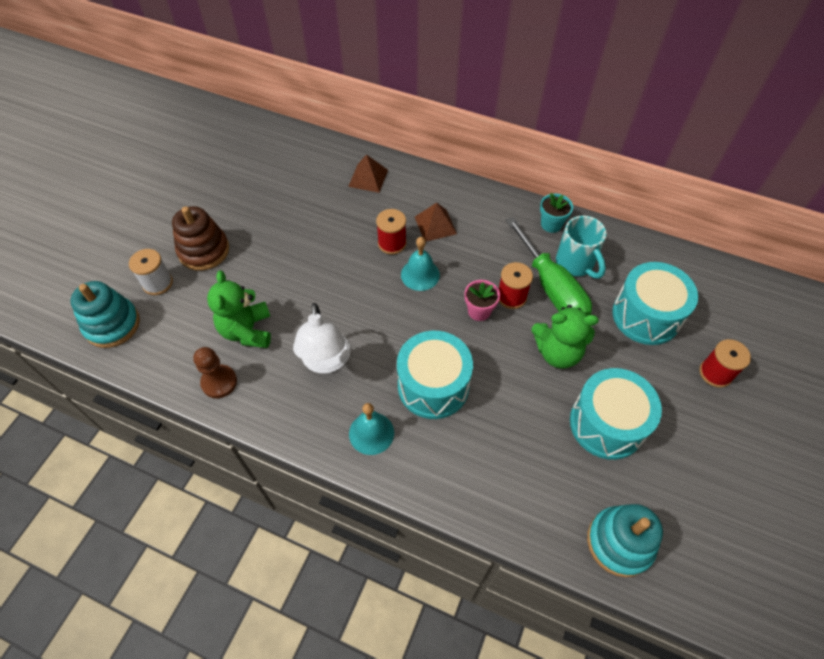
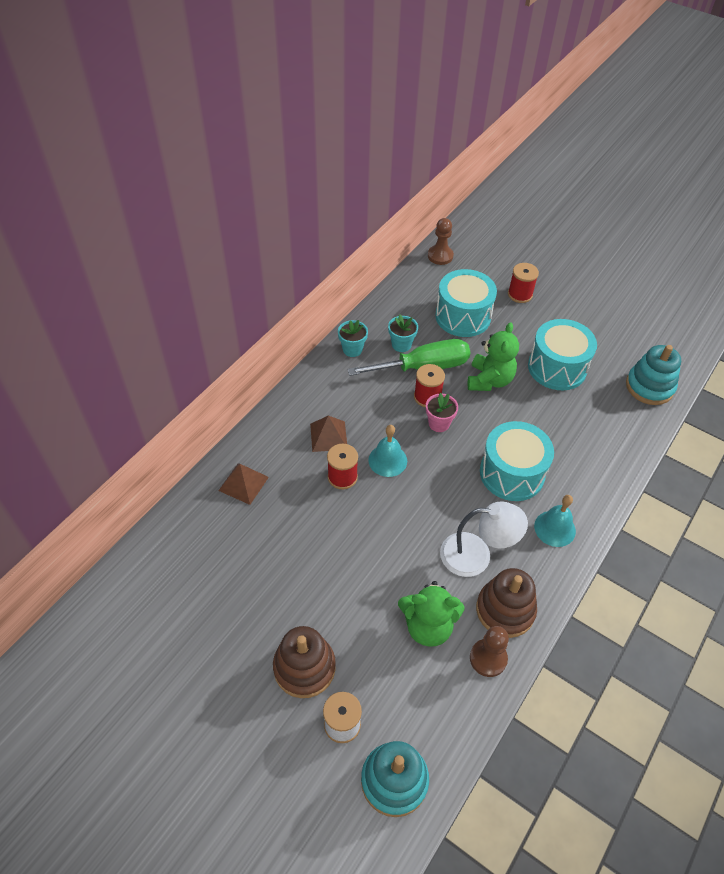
camera: 80 degrees left, 5 degrees down
(269, 392) = (505, 610): none -> brown stacking toy
(575, 264) = (401, 345): turquoise mug -> turquoise flower pot
(736, 281) = (440, 256): none -> brown pawn

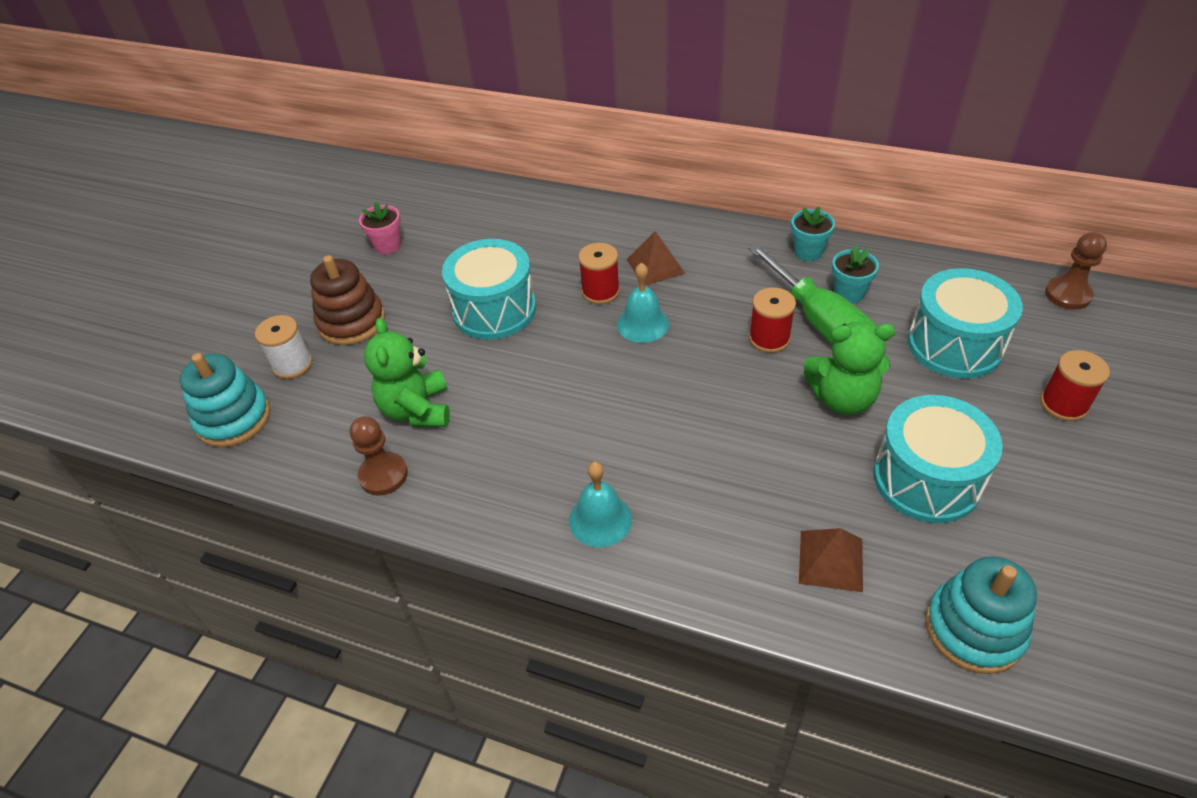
camera: 80 degrees right, 5 degrees down
(243, 483) = (560, 221): brown pyramid -> brown pyramid (831, 560)
(439, 423) = (728, 359): pink flower pot -> pink flower pot (387, 245)
(476, 555) = (528, 438): white lamp -> none
(505, 610) = (454, 481): brown stacking toy -> none
(512, 473) = (678, 453): turquoise drum -> turquoise drum (494, 310)

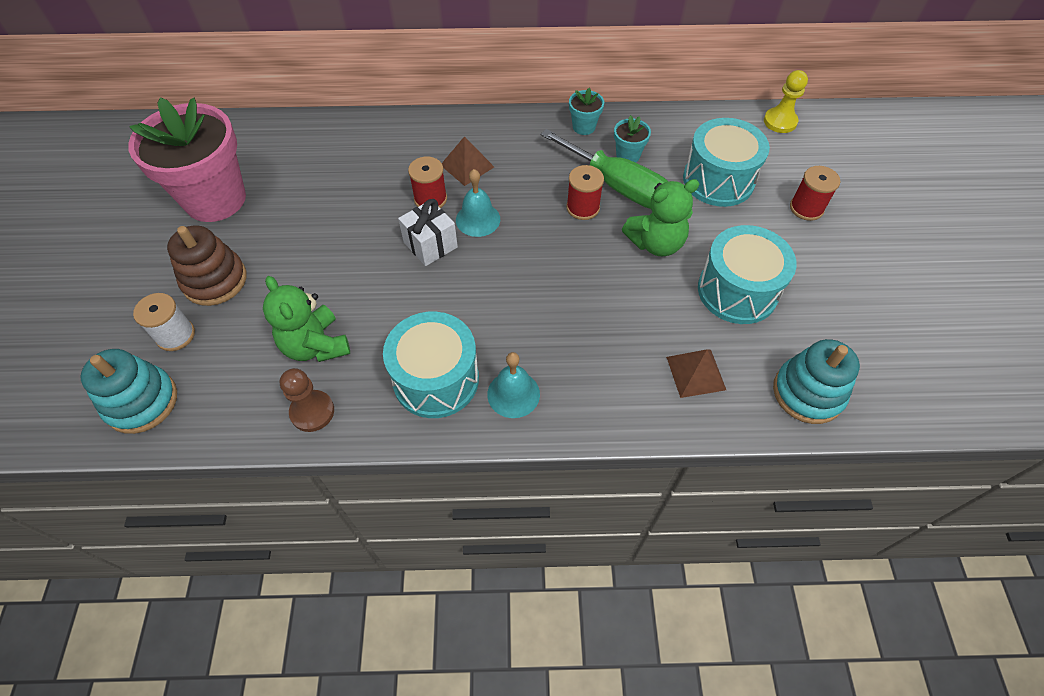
camera: 25 degrees left, 10 degrees up
(387, 245) = (215, 199): pink flower pot -> pink flower pot, size x2.43
(494, 310) = (344, 237): turquoise drum -> turquoise drum (436, 379)
(579, 338) = (430, 245): none -> white gift
(1067, 294) = (780, 121): brown pawn -> yellow pawn

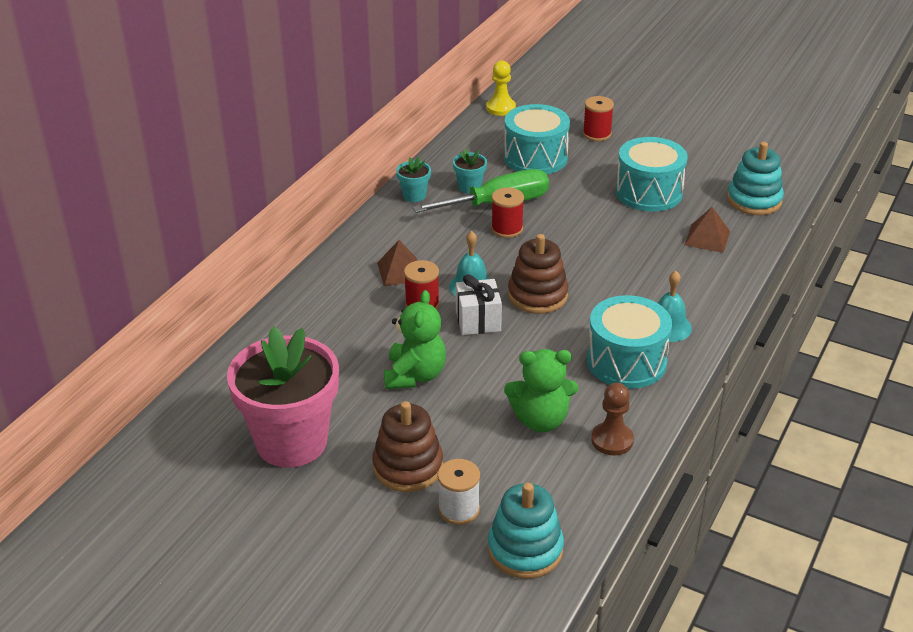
camera: 60 degrees left, 20 degrees down
(495, 271) = (537, 295): none -> brown stacking toy
(656, 243) = (574, 209): green teddy bear -> green teddy bear (415, 375)

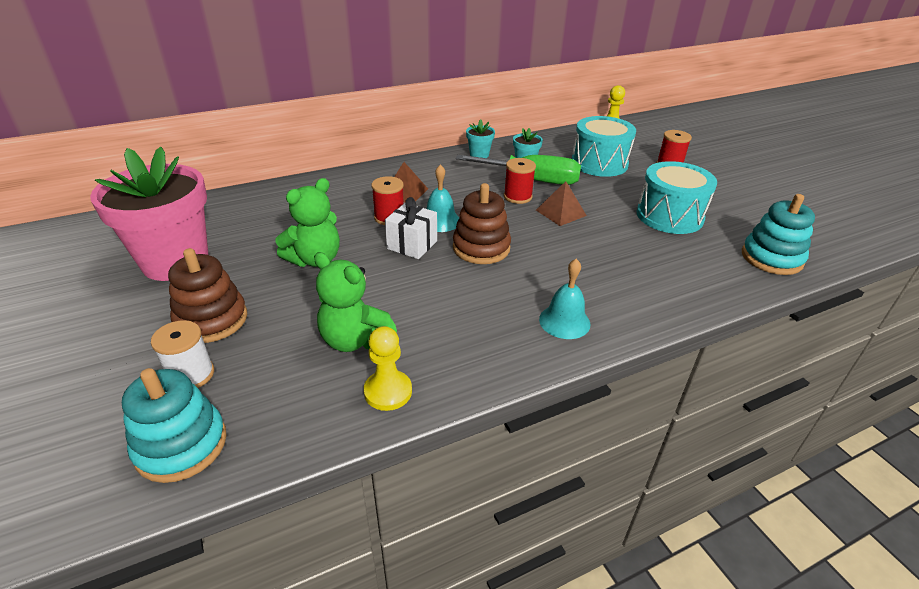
camera: 35 degrees right, 0 degrees up
(612, 440) = (388, 391): brown pawn -> yellow pawn
(626, 361) = (489, 331): turquoise drum -> none
(707, 238) = (688, 268): brown pyramid -> brown pyramid (560, 212)

